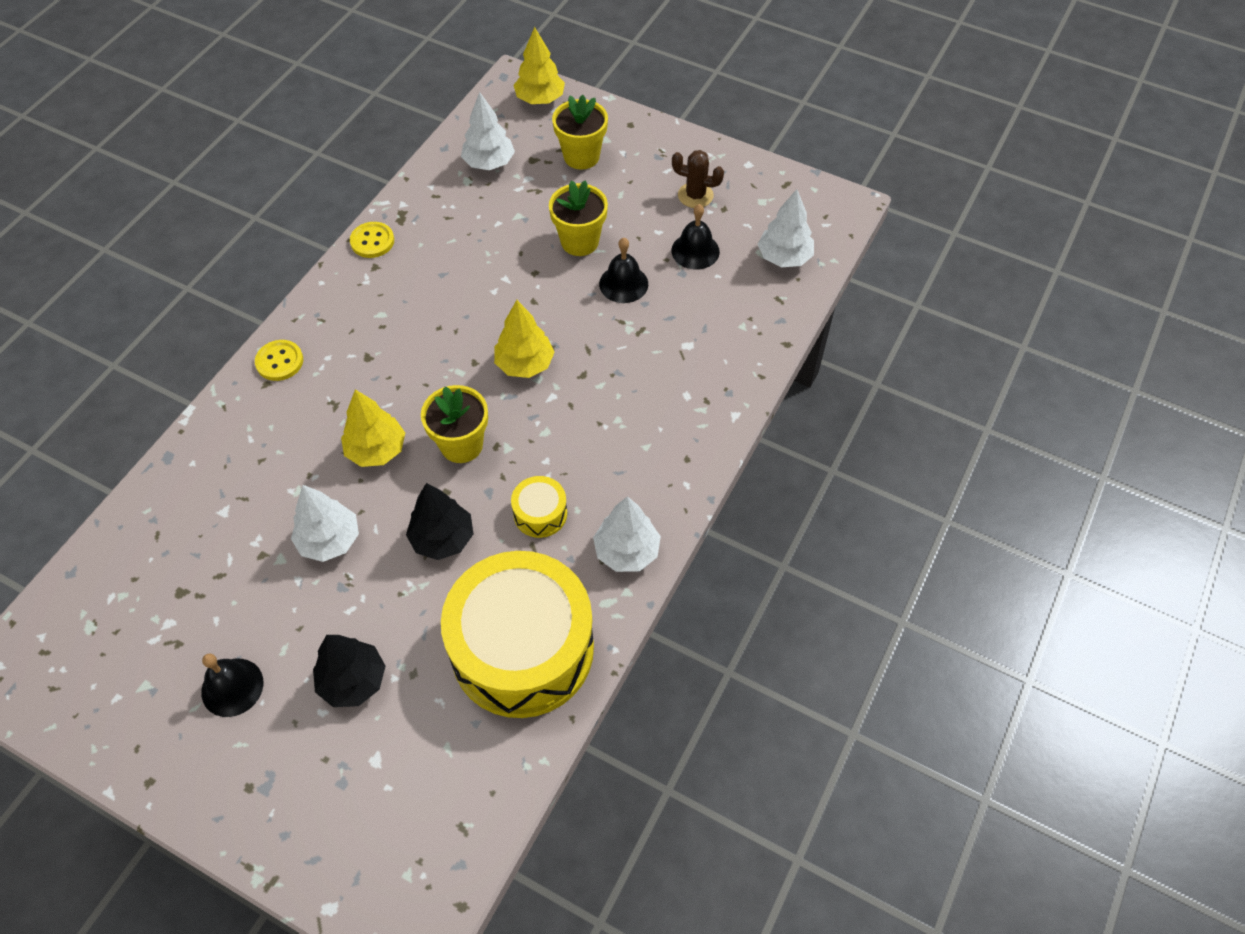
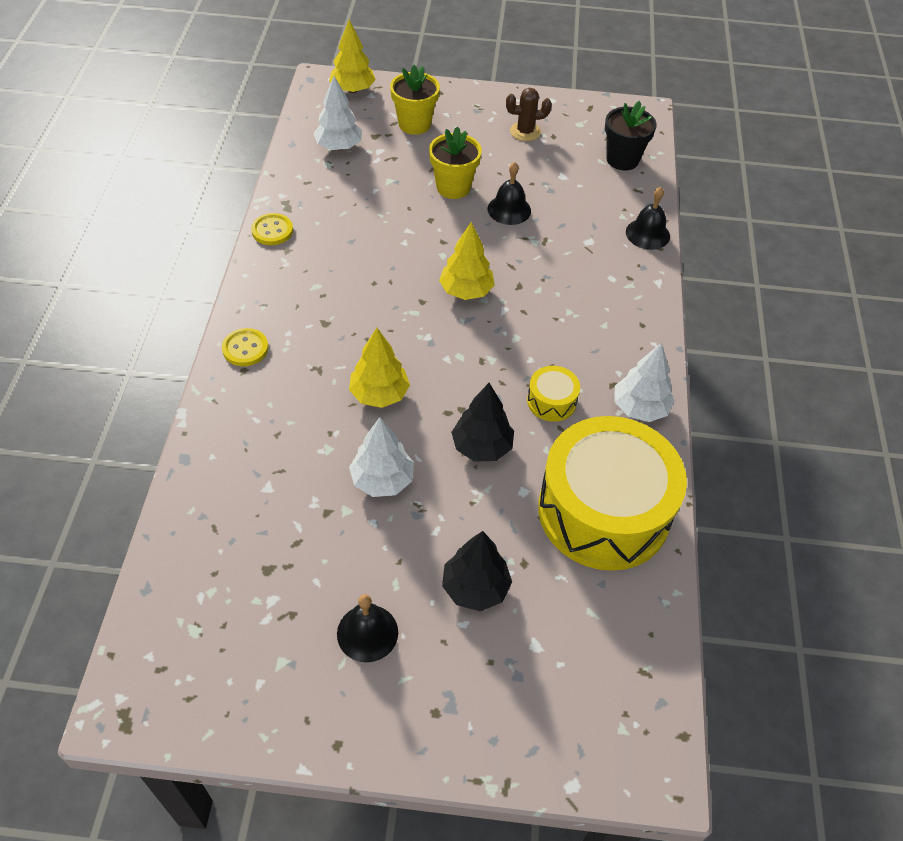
camera: 25 degrees left, 5 degrees down
(461, 445) = (451, 368): yellow flower pot -> none
(695, 251) = (551, 171): black bell -> black bell (647, 234)
(784, 257) = (622, 159): white tree -> black flower pot

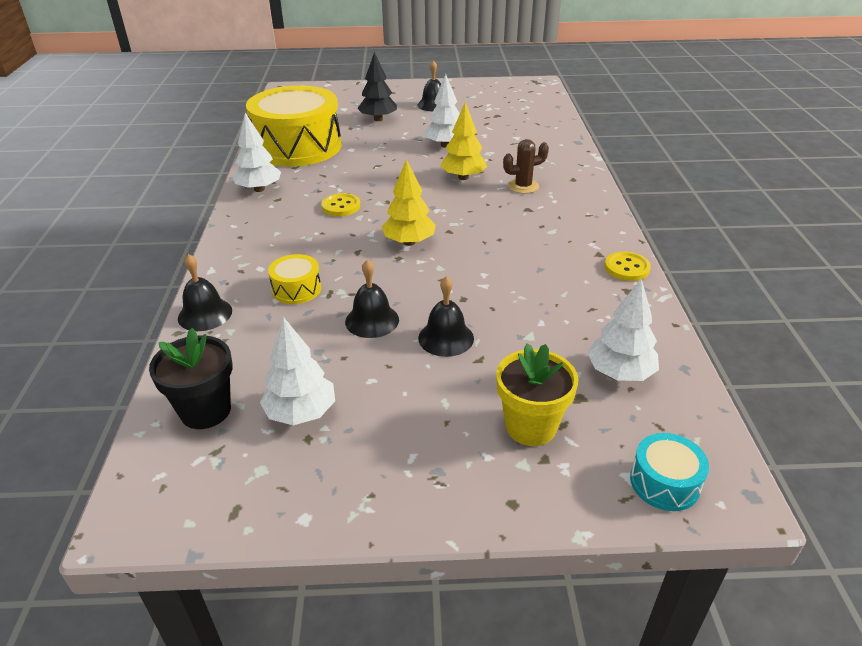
camera: 175 degrees right, 15 degrees down
(245, 348) = (581, 189): yellow button -> yellow button (341, 206)
(352, 90) = (664, 482): yellow tree -> turquoise drum
(453, 187) = (446, 338): yellow flower pot -> black bell
(482, 447) = (381, 162): black tree -> none
(525, 132) = (353, 439): brown cactus -> brown cactus (523, 186)
(551, 401) = (329, 186): yellow drum -> yellow drum (296, 289)
(559, 150) = (301, 413): none -> white tree

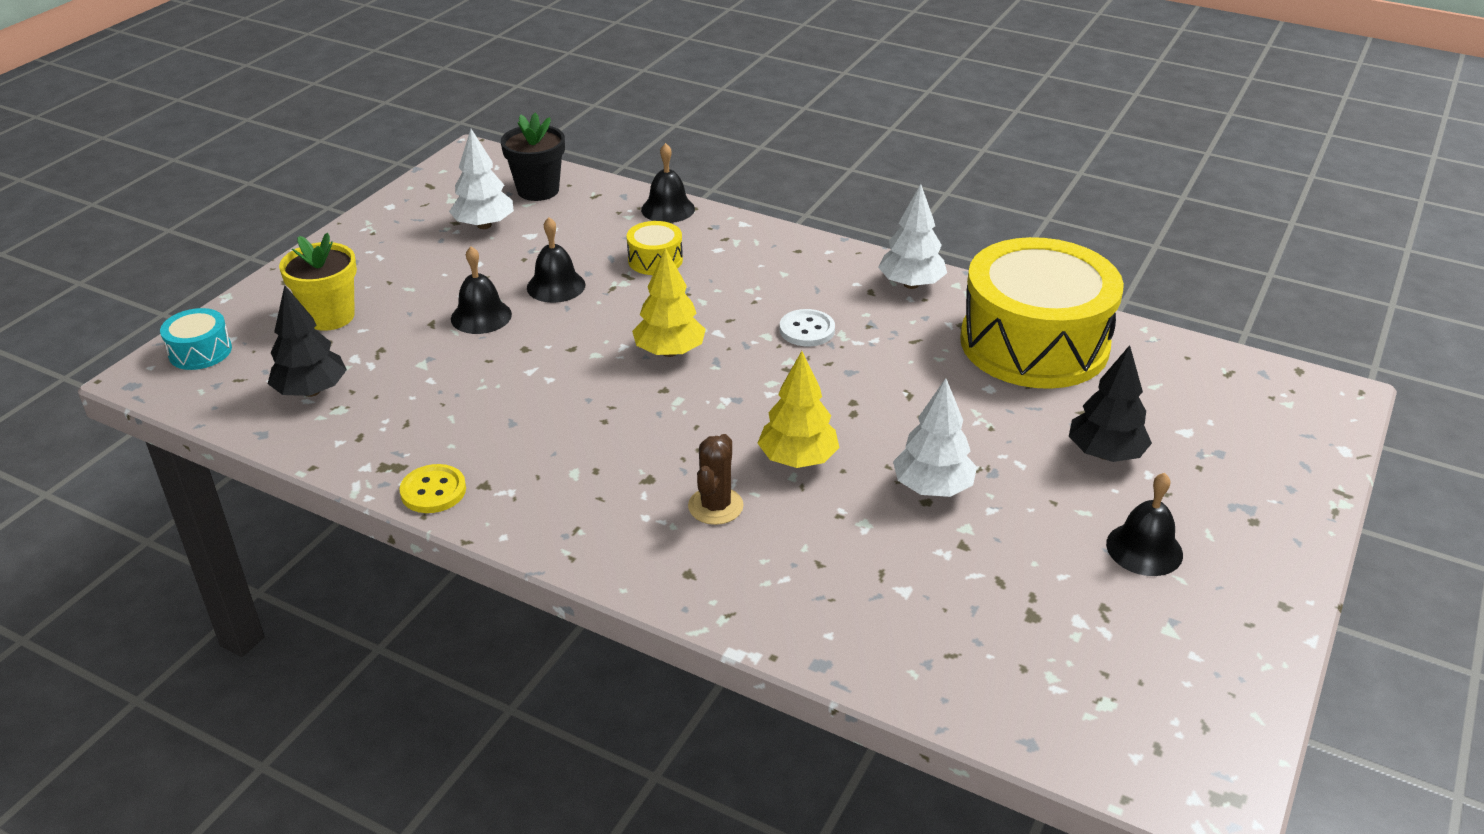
camera: 120 degrees right, 0 degrees up
(341, 206) = (807, 330): yellow button -> white button
(620, 373) = (311, 391): white tree -> black tree

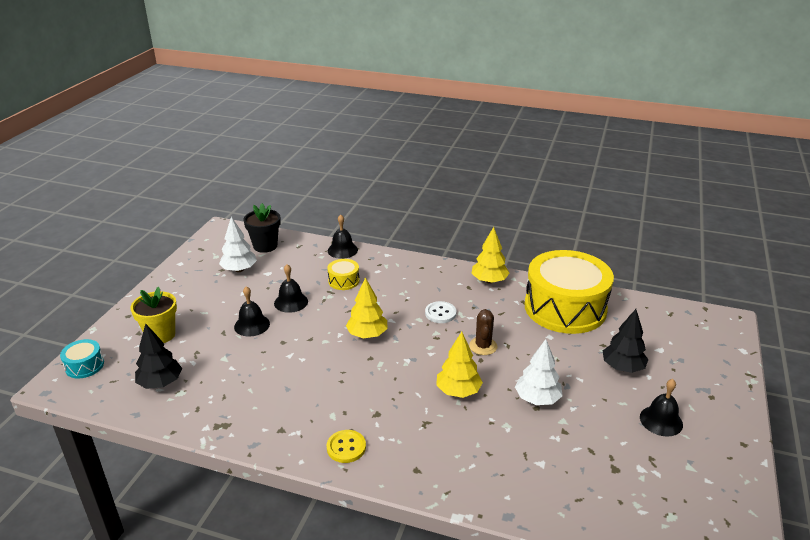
camera: 10 degrees left, 5 degrees down
(433, 491) = (251, 437): yellow button -> yellow button (346, 447)
(715, 506) = (420, 426): brown cactus -> brown cactus (483, 346)
(911, 284) = (489, 281): white tree -> yellow tree

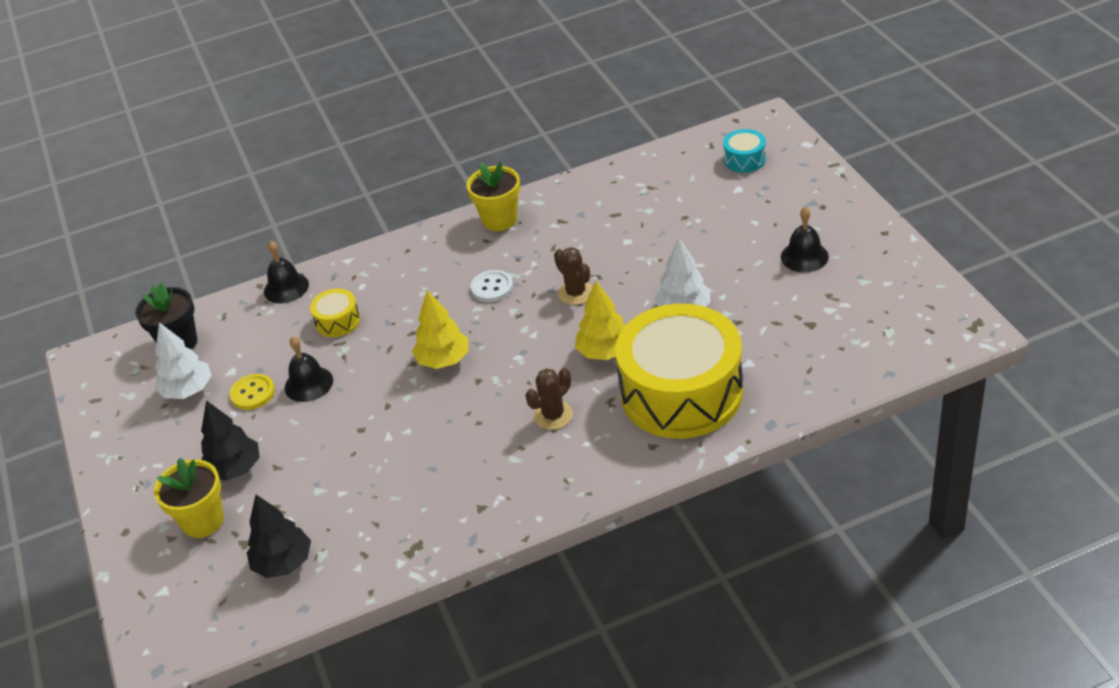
camera: 35 degrees left, 10 degrees up
(84, 366) = (160, 614): turquoise drum -> turquoise drum (744, 159)
(252, 325) = (299, 437): black bell -> none
(346, 447) = (565, 475): yellow button -> yellow button (252, 393)
(384, 407) = (553, 415): none -> brown cactus
(489, 281) = (499, 220): yellow tree -> yellow flower pot
(565, 308) = (609, 201): yellow drum -> yellow drum (681, 393)
(622, 367) = (724, 228): black tree -> black tree (234, 469)

